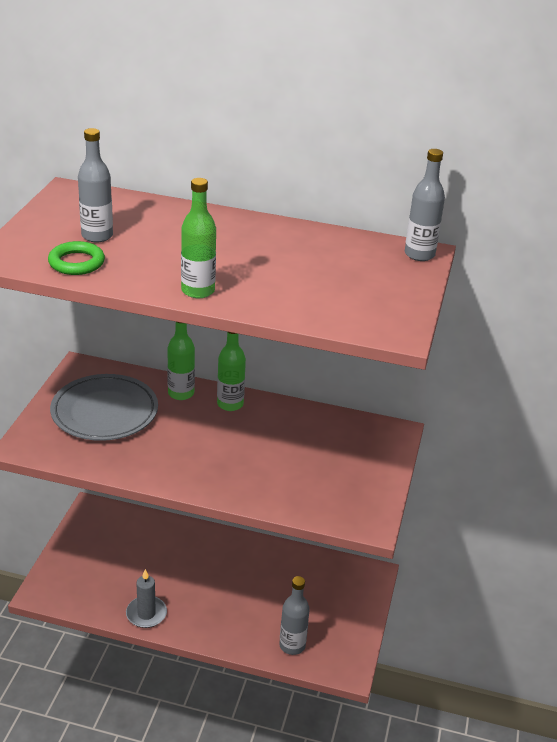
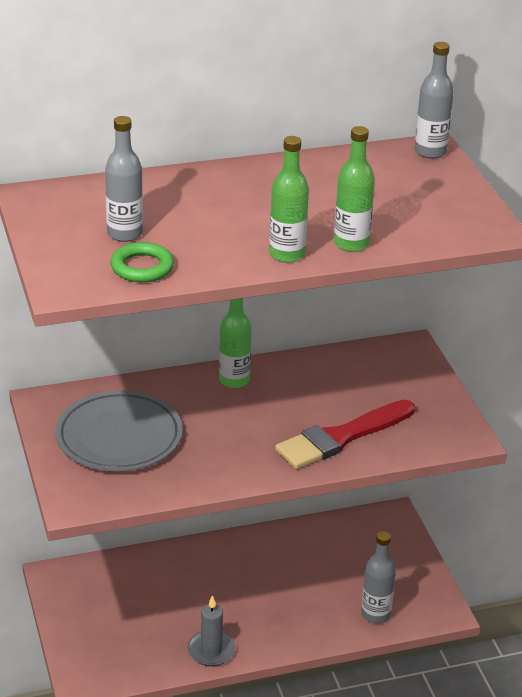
camera: 30 degrees left, 0 degrees up
(181, 393) = (175, 388): green bottle -> green bottle (351, 243)
(267, 480) = (341, 437): none -> red brush

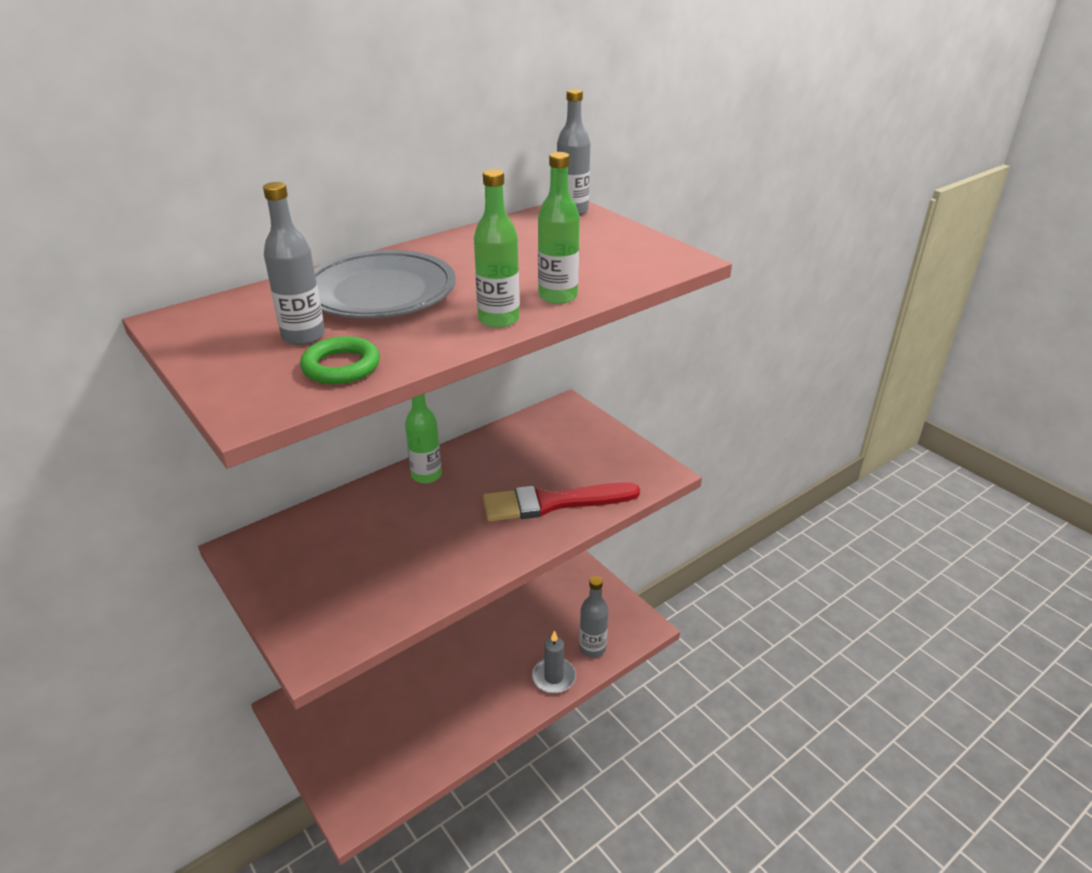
camera: 20 degrees left, 0 degrees up
(119, 437) = (335, 564): grey plate -> grey plate (380, 292)
(211, 650) = (465, 735): grey candle -> grey candle (553, 677)
(341, 437) = (552, 503): red brush -> red brush turned 45 degrees clockwise

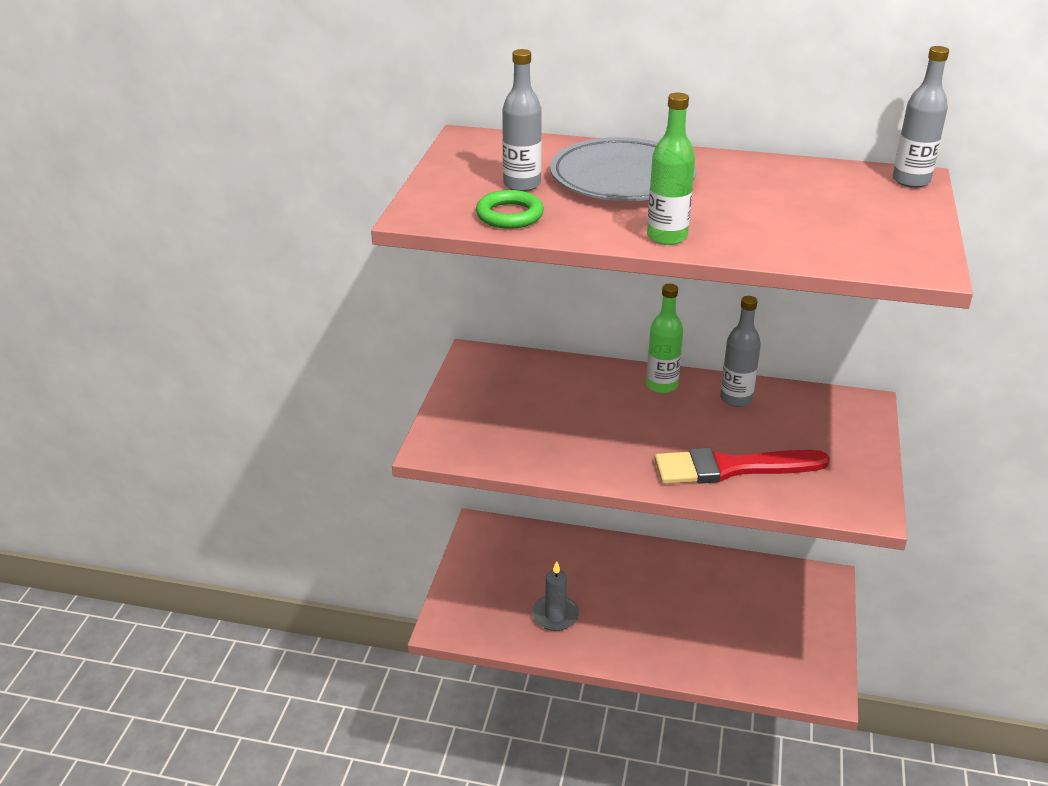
camera: 50 degrees right, 0 degrees up
(552, 503) = (731, 468): red brush -> red brush turned 45 degrees counterclockwise
(553, 677) = (691, 662): grey candle -> grey candle (555, 615)
(558, 296) = (746, 242): green bottle -> none
(592, 648) = (753, 668): grey bottle -> grey bottle (736, 398)

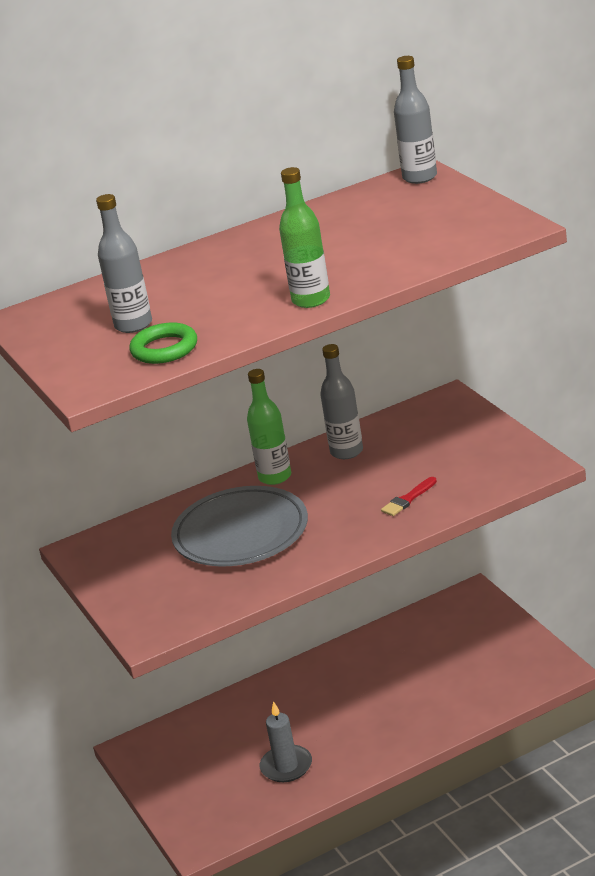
camera: 35 degrees left, 5 degrees down
(622, 178) = (206, 280): grey plate -> grey plate (241, 533)
(731, 468) = (408, 499): red brush -> red brush, size x0.42

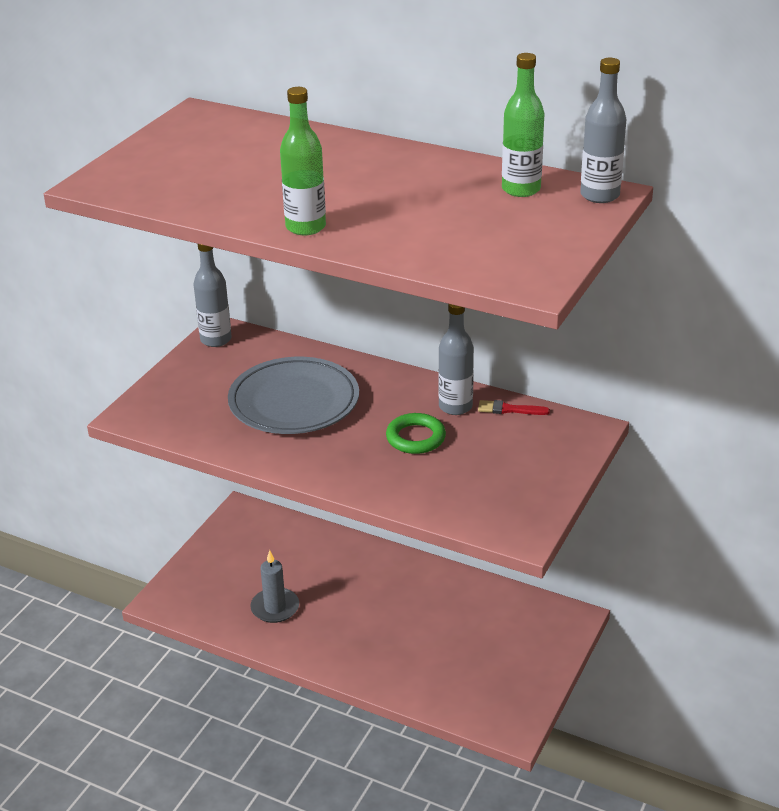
camera: 50 degrees right, 5 degrees up
(133, 325) = (211, 163): grey bottle -> grey bottle (216, 340)
(164, 349) = (176, 191): green ring -> green ring (415, 438)
(275, 477) = (388, 384): green bottle -> green bottle (521, 189)
(408, 499) = (407, 473): red brush -> red brush (509, 409)

